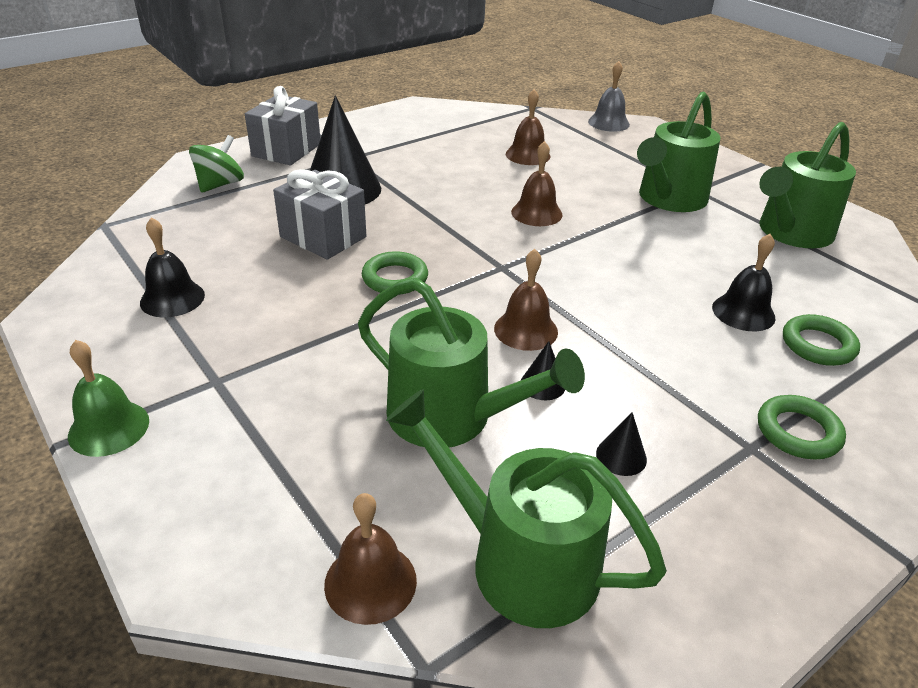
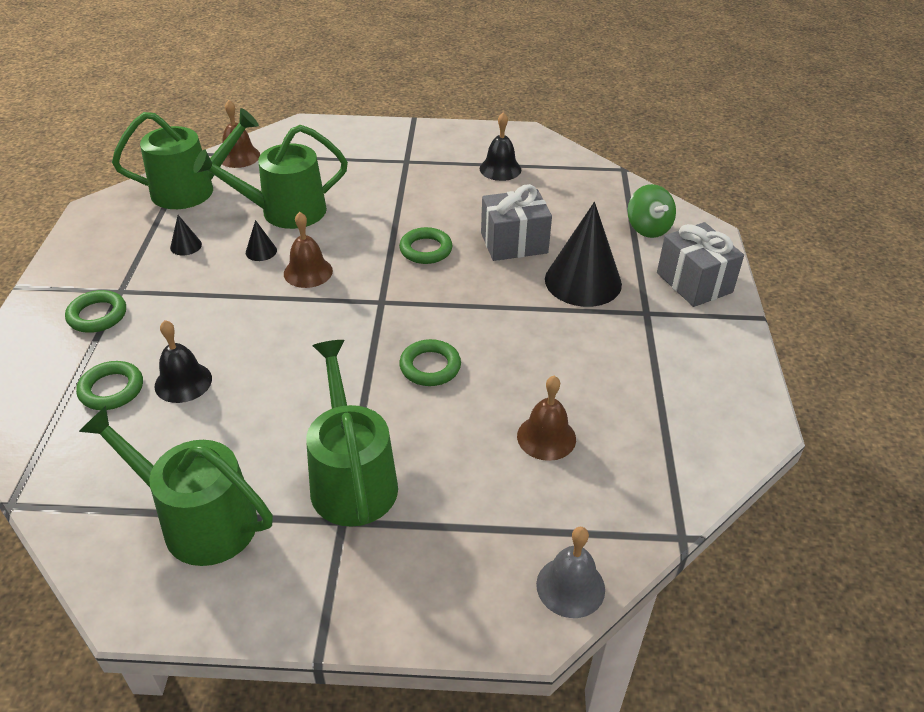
camera: 130 degrees right, 5 degrees up
(109, 428) = (408, 129): green bell -> none
(536, 213) = (430, 367): brown bell -> green ring
(791, 232) = (199, 521): green watering can -> green watering can turned 60 degrees counterclockwise

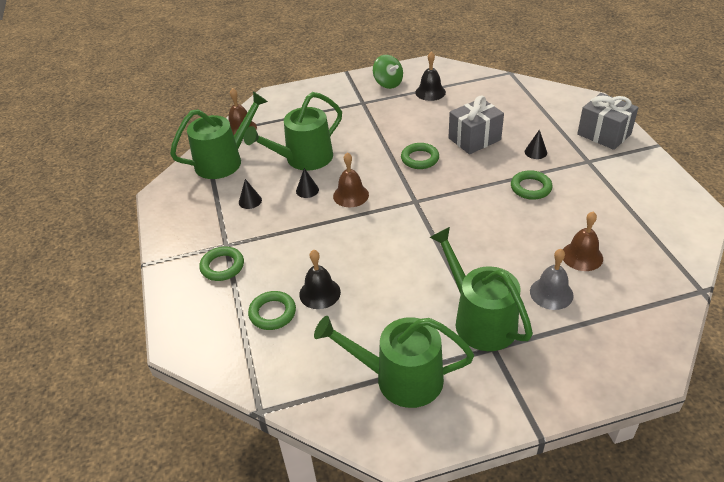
camera: 15 degrees left, 0 degrees up
(430, 367) = (478, 234): green ring -> green ring (530, 188)
(570, 586) = (659, 341): grey bell -> grey bell (551, 293)
(583, 281) = (535, 152): black cone -> black cone, size x0.42
(648, 228) = (552, 107): green spinning top -> green spinning top (388, 83)

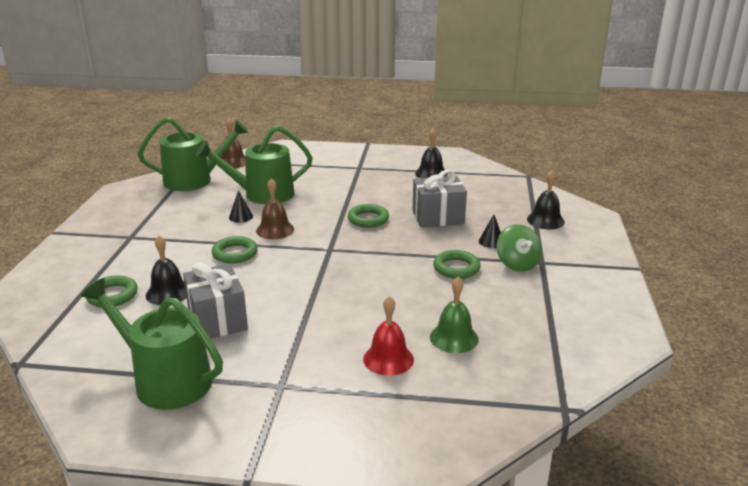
camera: 20 degrees right, 15 degrees down
(222, 266) = (110, 251): green ring -> green ring (235, 253)
(250, 201) = (184, 212): black cone -> none
(388, 83) = (397, 159): green spinning top -> green spinning top (517, 264)
(480, 320) = (292, 358): green watering can -> none
(551, 293) = (388, 359): grey bell -> red bell
(559, 117) = (545, 220): none -> black bell
(582, 256) = (454, 338): brown bell -> green bell
(604, 134) = (581, 245): grey gift -> grey gift (217, 320)

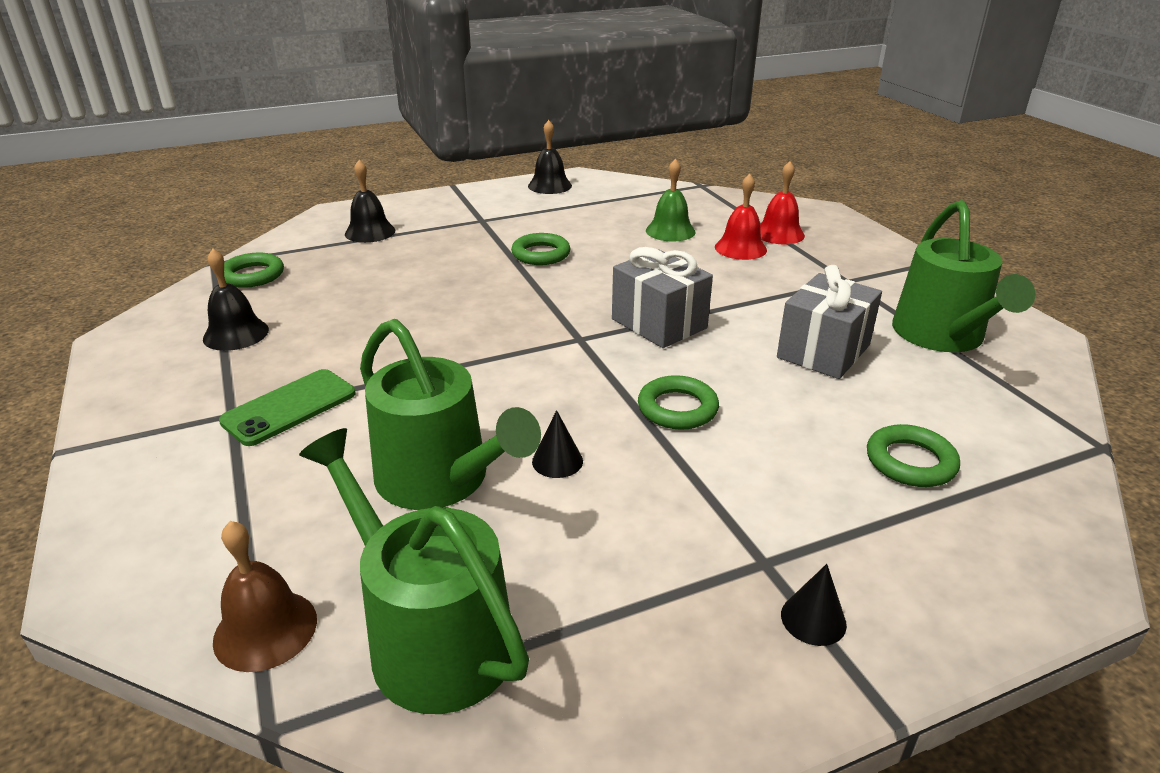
camera: 120 degrees left, 5 degrees up
(168, 293) = (834, 415): black bell -> black bell (549, 186)
(275, 230) = (570, 404): brown bell -> none
(350, 177) = (289, 407): none -> green phone
(368, 219) = (460, 338): green ring -> green ring (252, 275)
(398, 397) = (779, 234): none -> red bell
(438, 217) = (411, 292): grey gift -> grey gift (659, 323)
(491, 241) = (456, 249): black cone -> black cone (813, 619)
(517, 264) = (498, 229): green spinning top -> none

